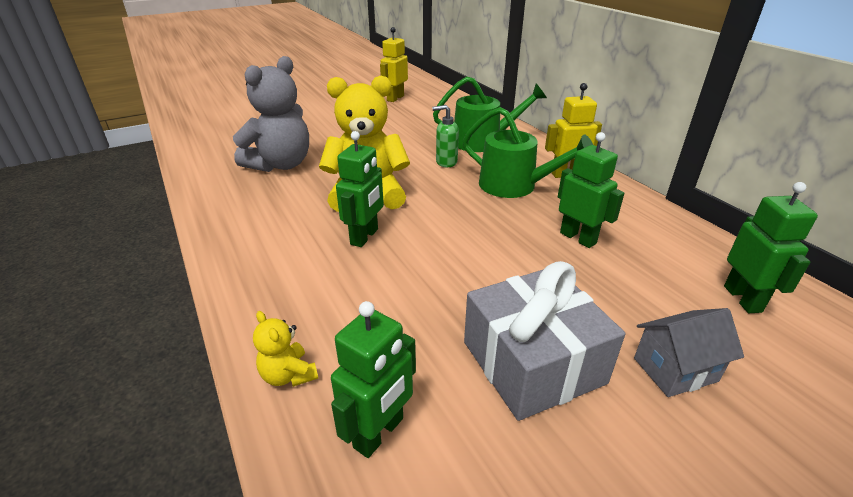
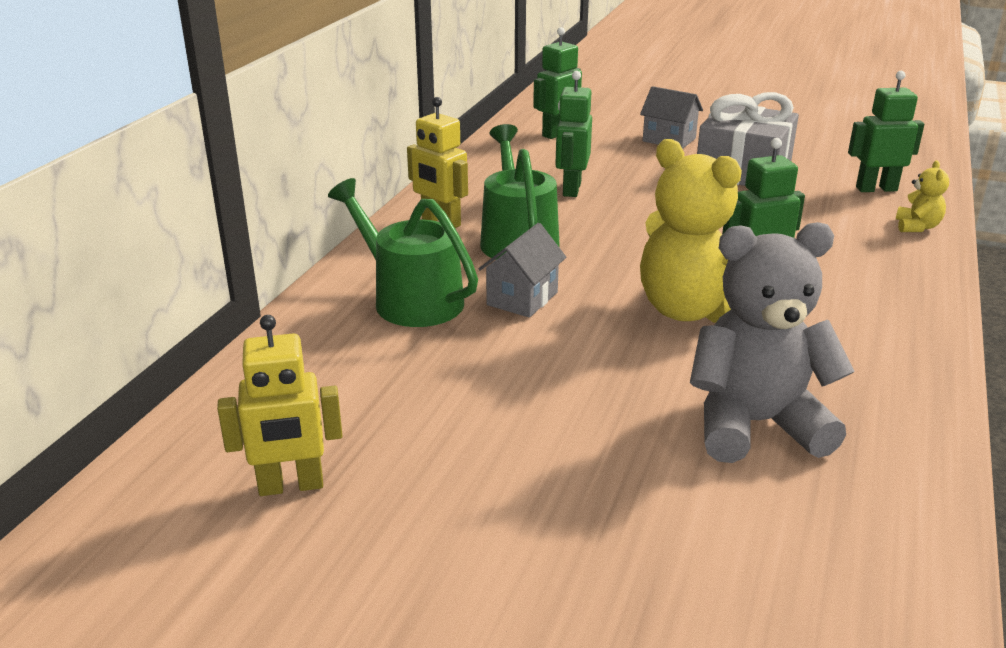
camera: 130 degrees left, 5 degrees down
(446, 162) = (522, 298): green soap dispenser -> grey house

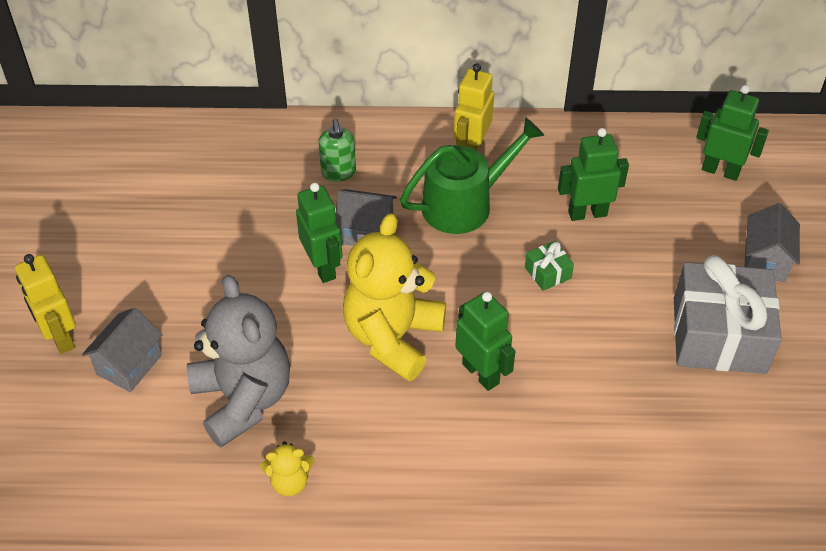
camera: 70 degrees right, 20 degrees up
(291, 486) = (113, 191): yellow robot -> yellow robot (60, 337)
(411, 299) = (338, 173): green watering can -> green soap dispenser
(637, 219) = (548, 273): none -> green gift
(664, 517) = (129, 365): none -> grey house
(876, 189) = (739, 458): green robot -> green robot (323, 267)
(917, 227) = (653, 498): yellow teddy bear -> yellow teddy bear (290, 482)

